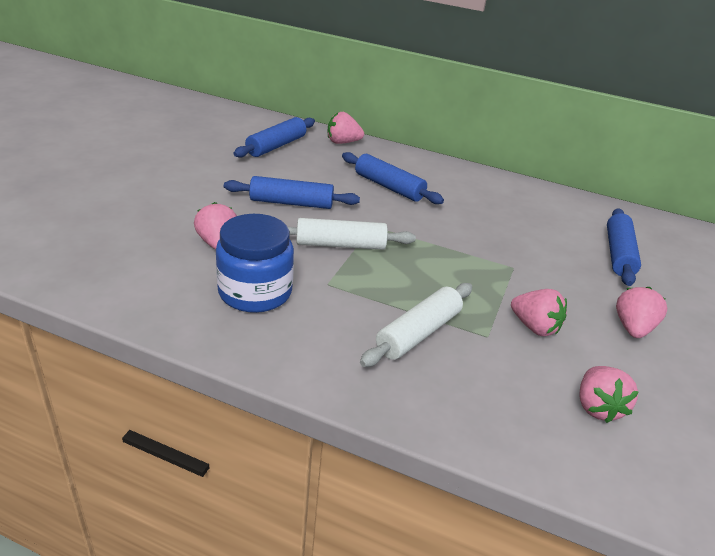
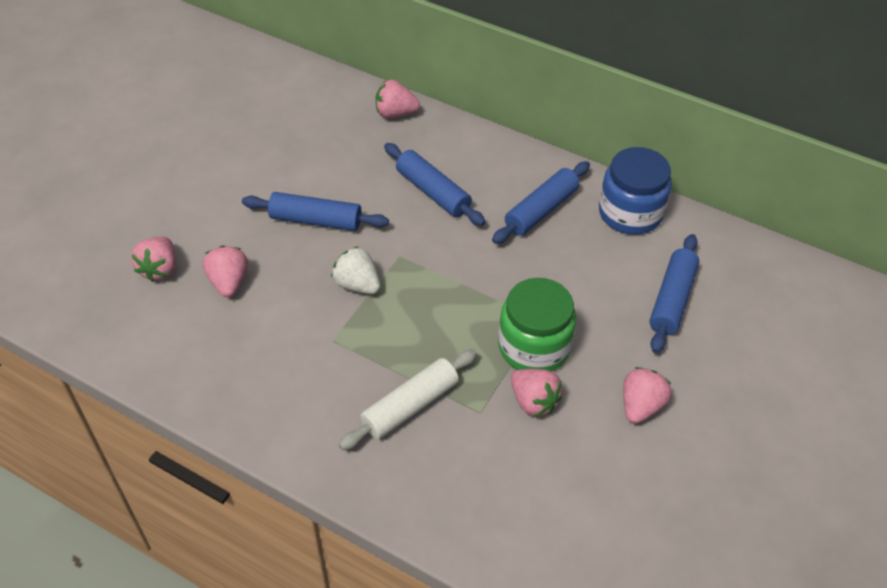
camera: 10 degrees right, 15 degrees up
(255, 292) = (258, 350): blue jar -> blue jar (630, 213)
(276, 146) = (314, 123): blue rolling pin -> blue rolling pin (541, 210)
(340, 245) = (357, 284): white rolling pin -> white strawberry
(516, 287) = (534, 347): none -> green jar
(597, 407) = (561, 500): pink strawberry -> pink strawberry (160, 269)

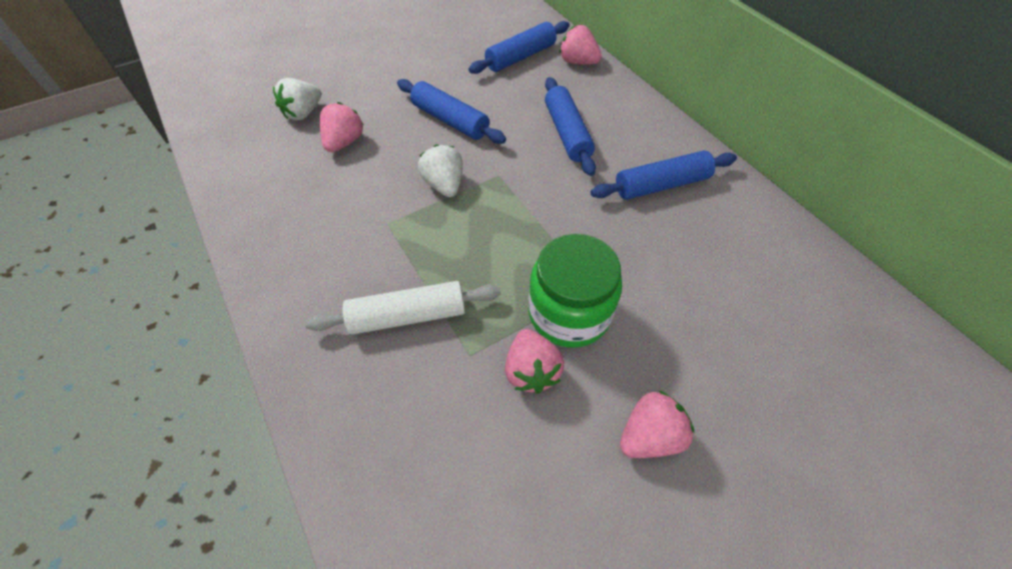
camera: 30 degrees right, 5 degrees up
(160, 269) = (303, 113): pink strawberry -> white strawberry
(630, 213) = (756, 222): blue jar -> none
(672, 299) = (756, 330): blue rolling pin -> blue rolling pin (521, 57)

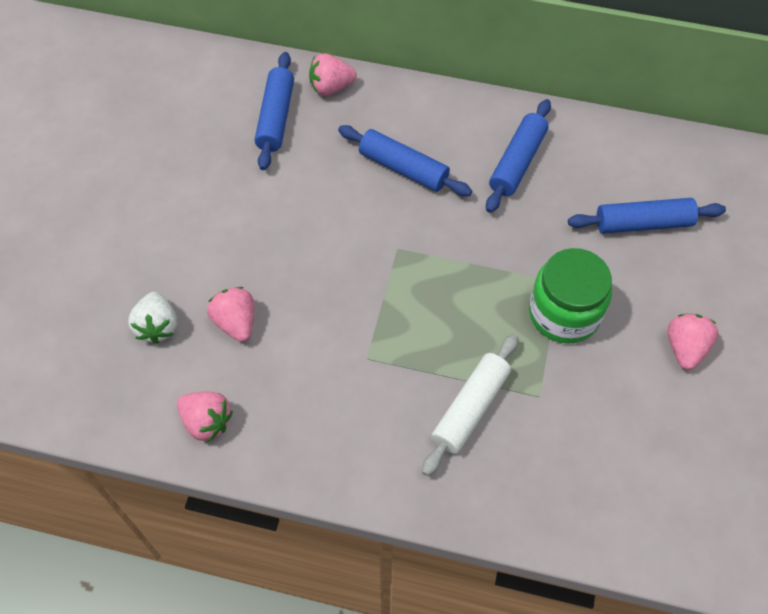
camera: 45 degrees left, 5 degrees up
(444, 185) = (368, 291): white strawberry -> none
(450, 120) = (297, 229): blue rolling pin -> blue rolling pin (643, 223)
(531, 371) = (585, 371): pink strawberry -> pink strawberry (207, 422)

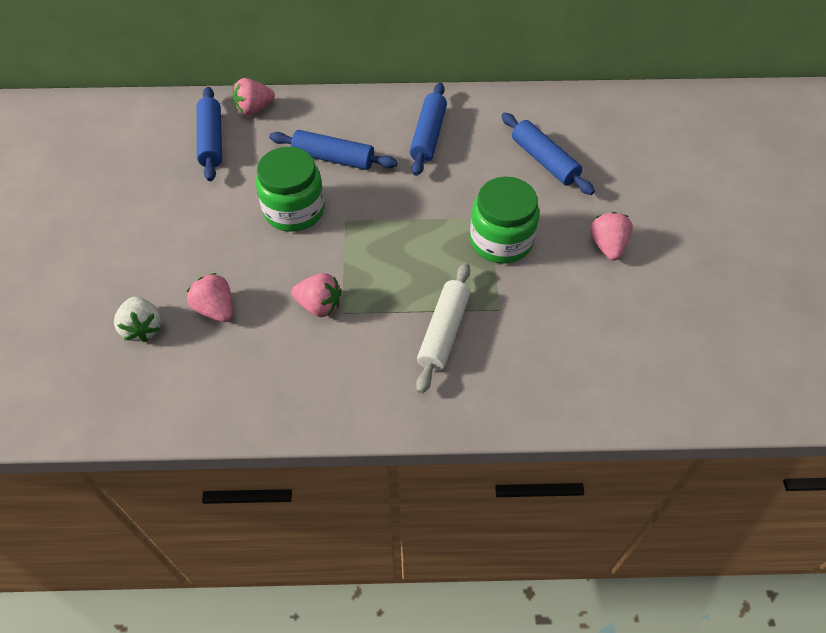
camera: 15 degrees left, 5 degrees down
(207, 422) = (209, 397): pink strawberry -> pink strawberry (319, 305)
(345, 223) = (294, 210): none -> green jar
(643, 223) = (544, 161): blue rolling pin -> blue rolling pin turned 75 degrees clockwise

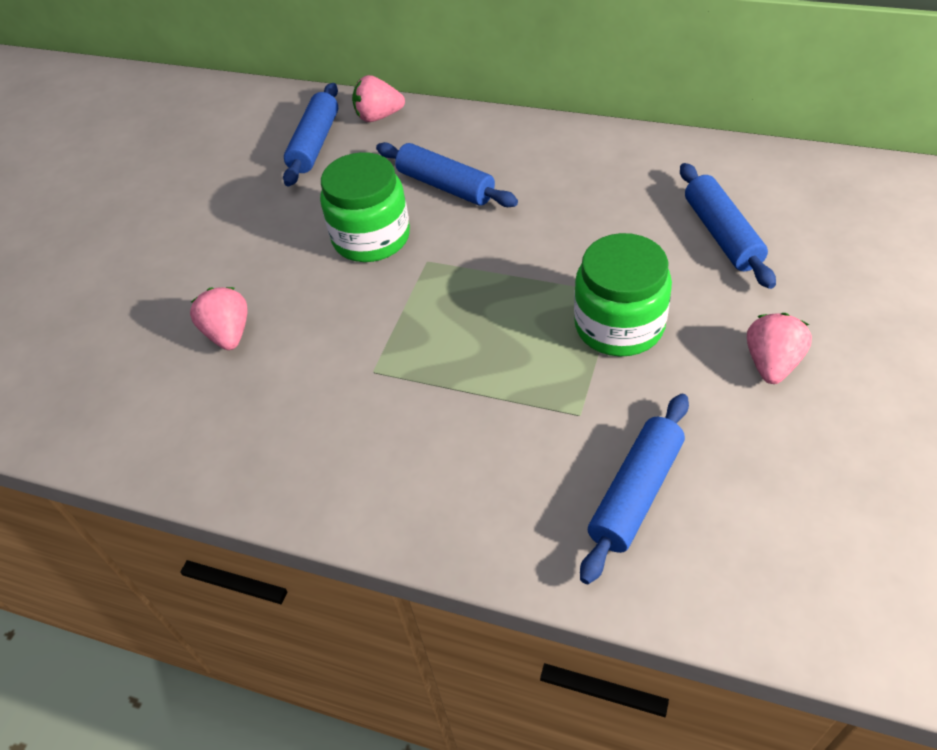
camera: 25 degrees right, 5 degrees down
(143, 328) = (140, 337): white strawberry -> none
(319, 305) = (349, 357): pink strawberry -> none
(428, 136) = (576, 178): blue rolling pin -> blue rolling pin (636, 493)
(443, 332) = (491, 427): white rolling pin -> none

